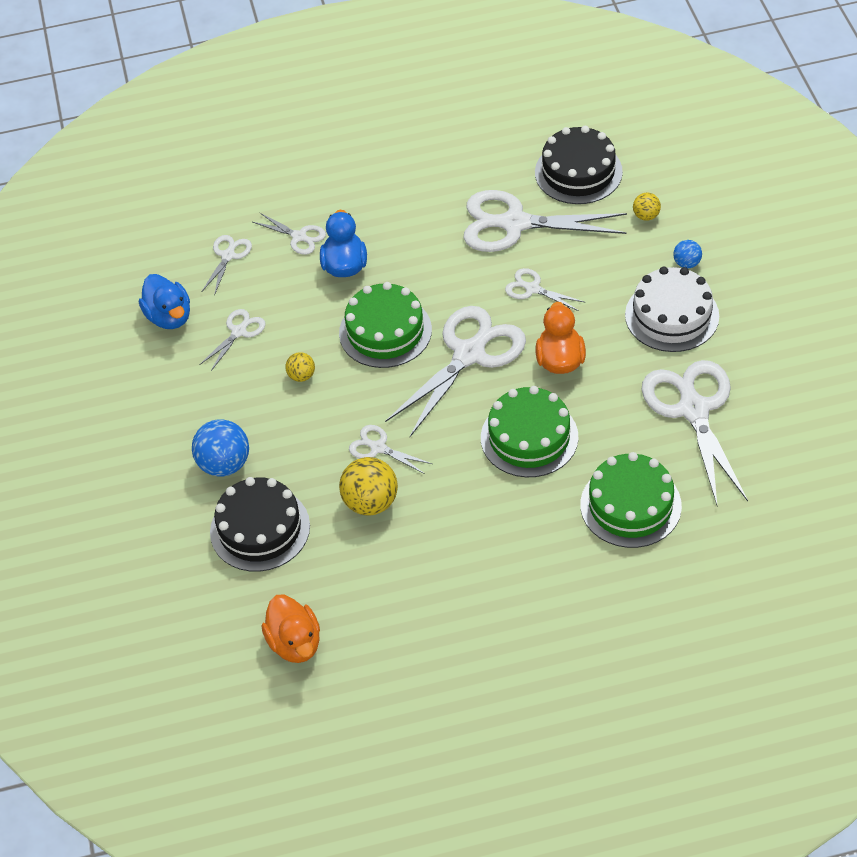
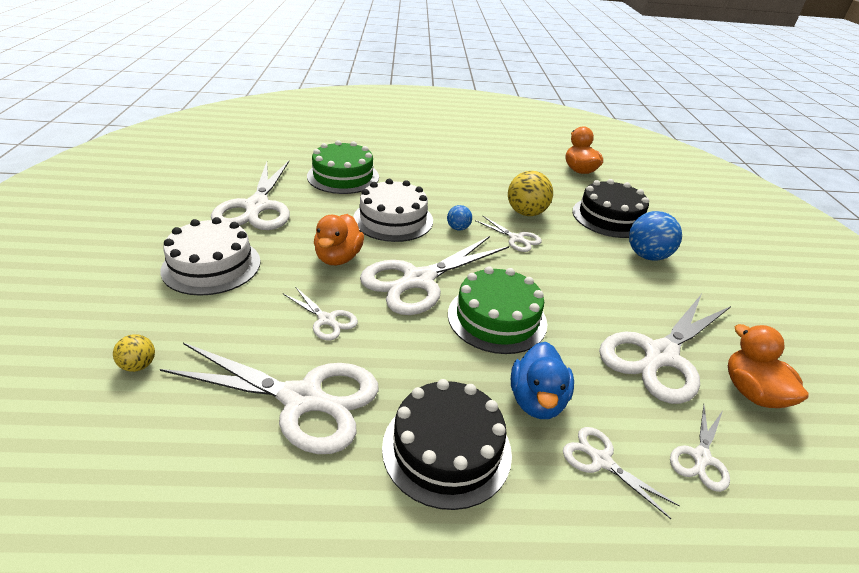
camera: 175 degrees left, 15 degrees down
(169, 317) = (752, 392): blue duck -> orange duck
(239, 332) = (660, 356): white scissors -> white scissors, size x2.08
(301, 376) = (585, 300): yellow ball -> none
(529, 437) = (393, 219): green cake -> white cake
(578, 172) = (164, 455): black cake -> black cake (446, 449)
(687, 263) = (150, 304): blue ball -> blue ball (458, 228)

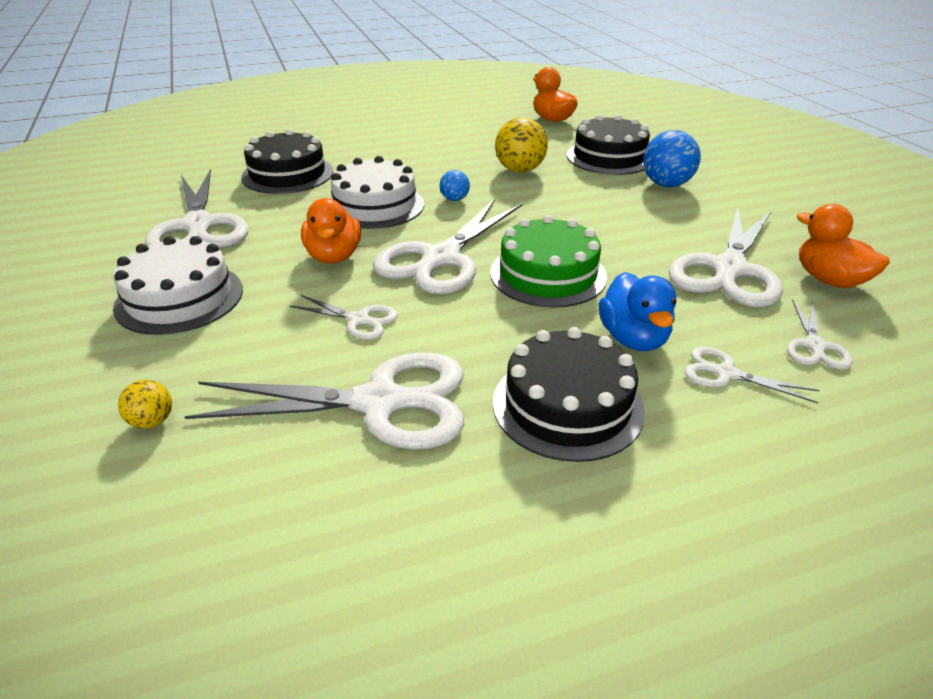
camera: 15 degrees left, 0 degrees up
(343, 176) = (287, 174): green cake -> black cake
(516, 239) = (524, 196): white scissors -> none

